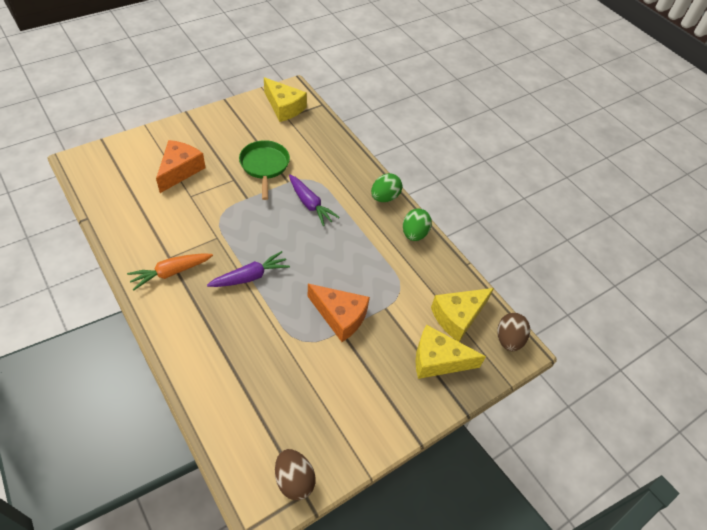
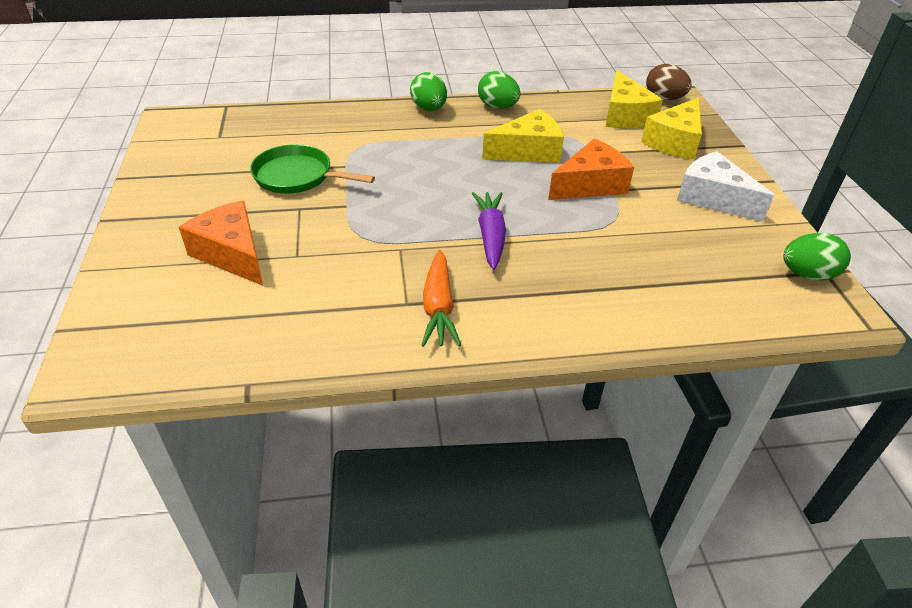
camera: 60 degrees left, 10 degrees down
(284, 107) = (198, 133): yellow cheese -> yellow cheese (528, 151)
(294, 480) = (807, 274): brown egg -> green egg
(310, 204) = (399, 160): purple carrot -> none
(366, 401) = (713, 198): none -> white cheese

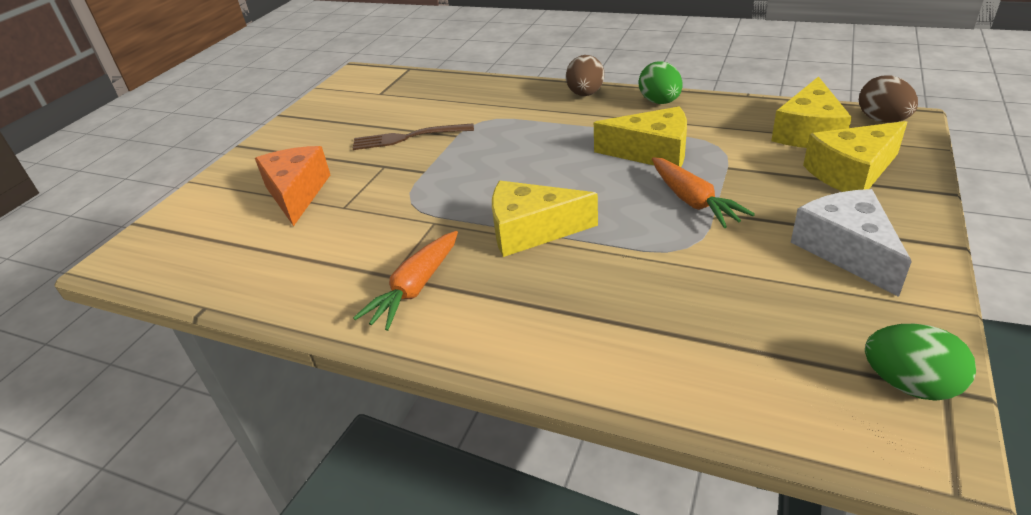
camera: 35 degrees right, 5 degrees down
(297, 176) = (408, 137): green pan -> brown fork
(429, 109) = (585, 94): green egg -> brown egg
(491, 236) = (531, 231): purple carrot -> yellow cheese
(590, 185) = (693, 201): orange cheese -> orange carrot

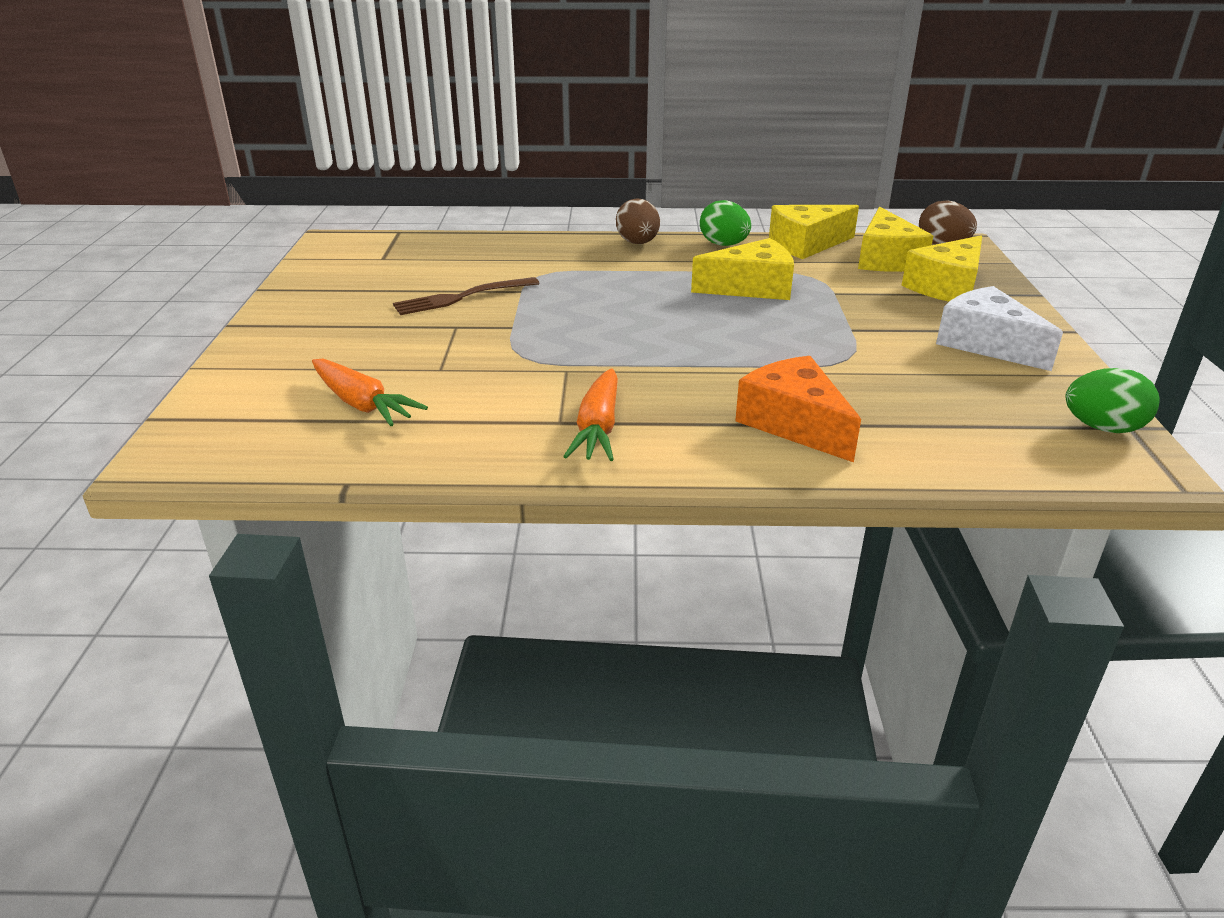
camera: 25 degrees left, 5 degrees down
(296, 193) = (365, 363): orange cheese -> orange cheese (794, 423)
(531, 231) = (682, 364): yellow cheese -> yellow cheese (806, 244)
(693, 201) = (824, 323): orange carrot -> orange carrot (362, 404)

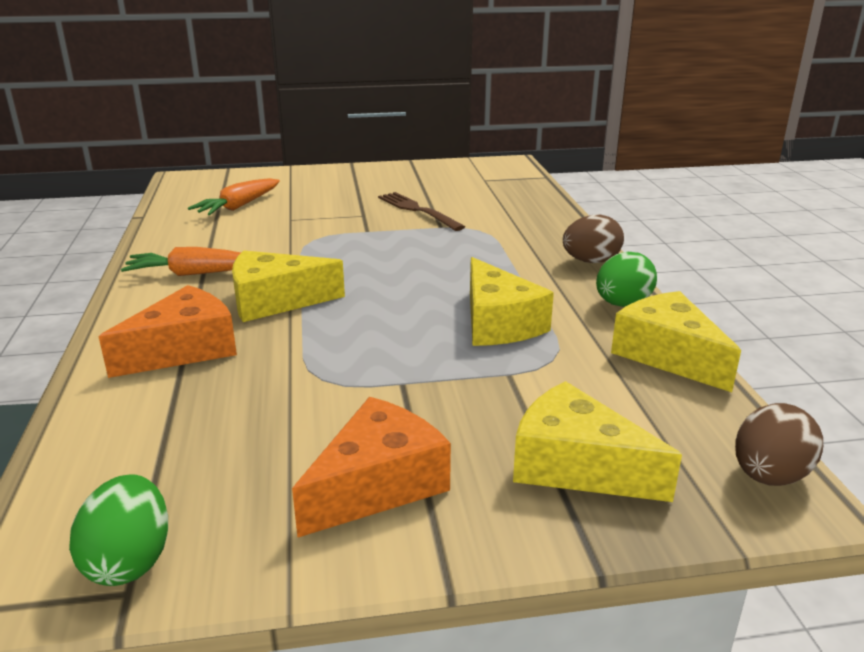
camera: 80 degrees right, 5 degrees down
(886, 259) = (657, 416): yellow cheese -> yellow cheese (275, 301)
(986, 344) = (377, 485): white cheese -> orange cheese

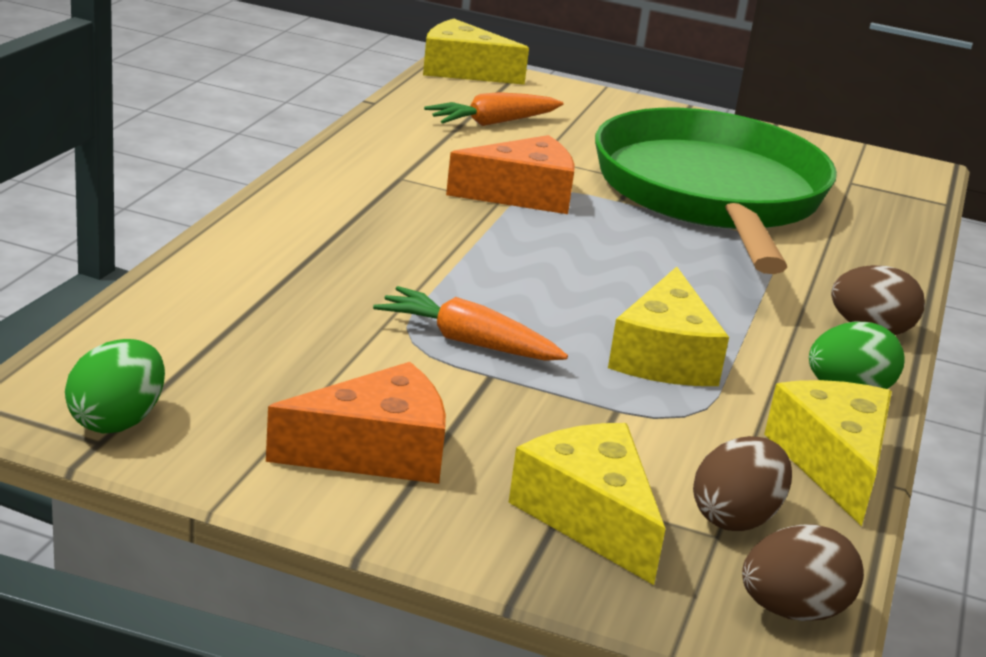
camera: 25 degrees right, 0 degrees up
(184, 349) = (301, 263): orange cheese -> orange cheese (522, 195)
(193, 273) = (374, 187): orange carrot -> orange carrot (467, 341)
(275, 301) = (436, 246): yellow cheese -> yellow cheese (462, 70)
(417, 210) = (711, 195): brown fork -> green pan
(661, 421) = (735, 518): none -> brown egg

